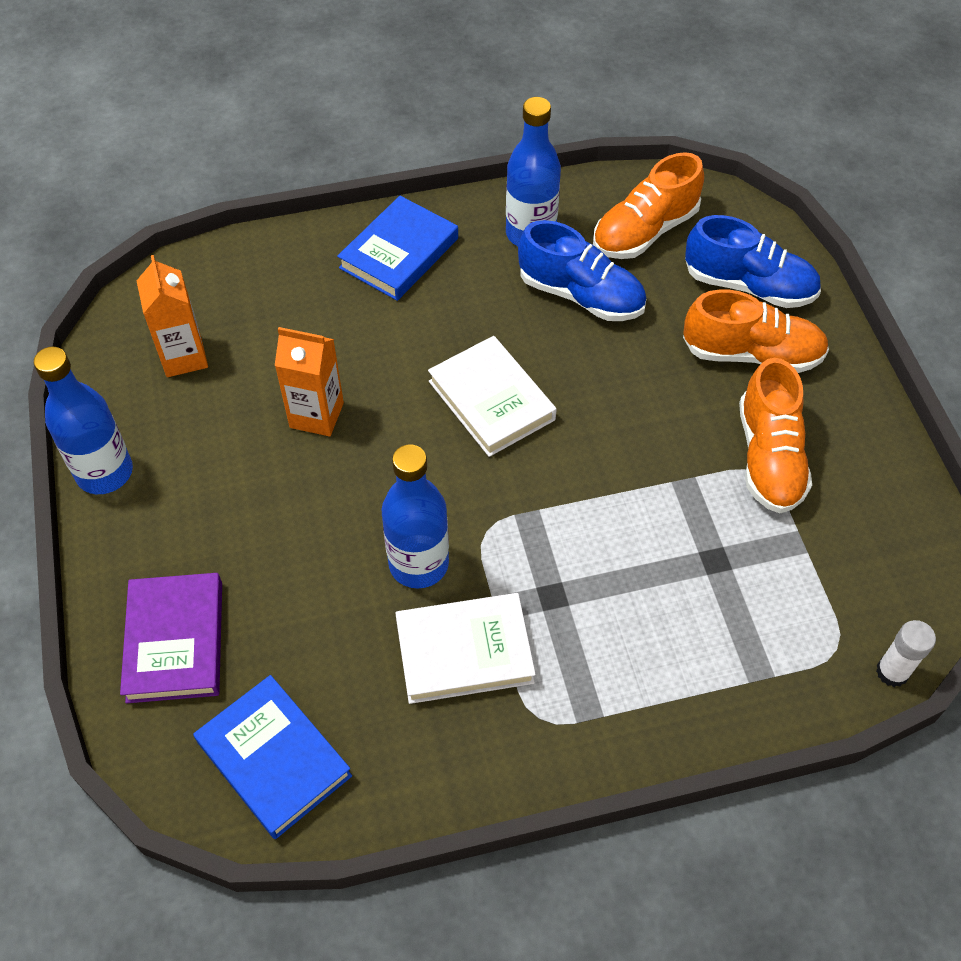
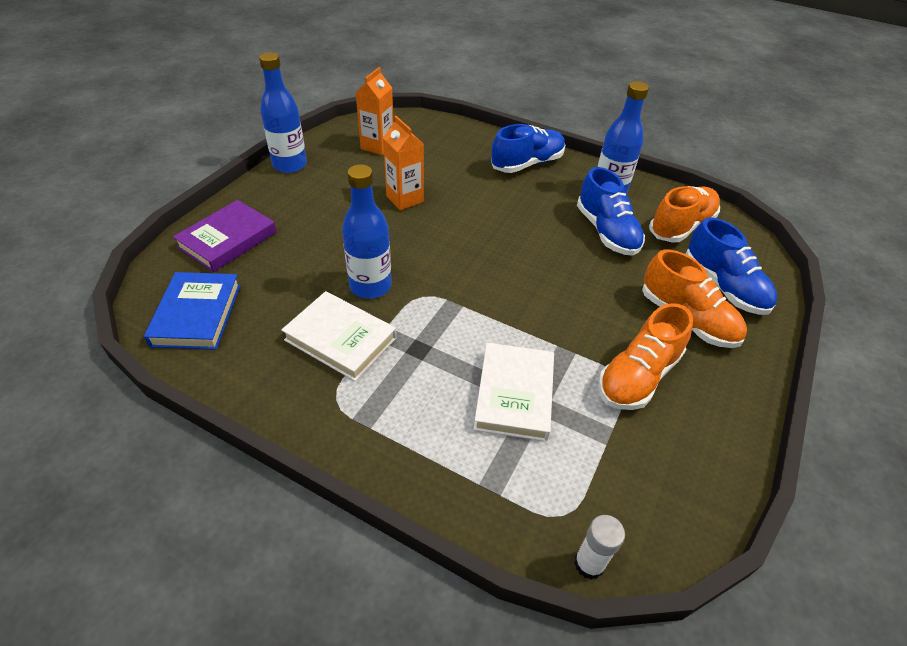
camera: 40 degrees right, 10 degrees down
(399, 253) = (527, 164): blue book -> blue shoe
(491, 400) = (498, 245): white book -> white book (514, 394)
(644, 231) = (681, 226): orange shoe -> orange shoe turned 135 degrees clockwise

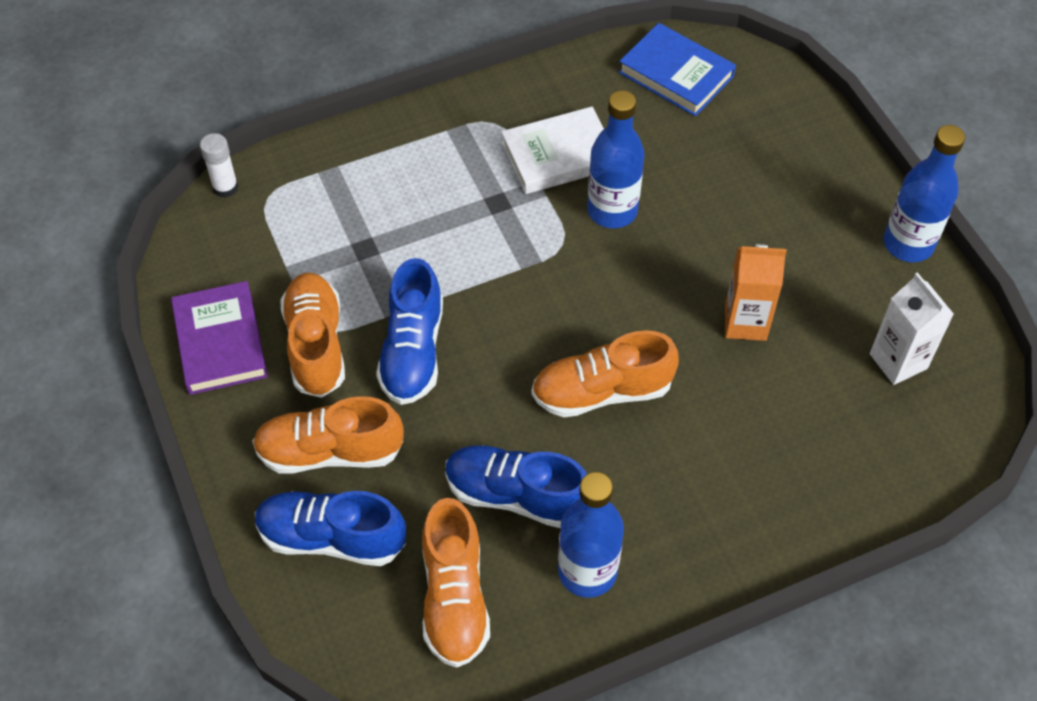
camera: 130 degrees right, 10 degrees up
(228, 240) = (781, 132): purple book -> purple book (220, 342)
(377, 146) = (898, 361): orange carton -> white carton
(509, 230) = (602, 391): none -> orange shoe
(514, 394) = (387, 239): white book -> none
(527, 164) = (728, 519): blue shoe -> blue shoe (413, 351)

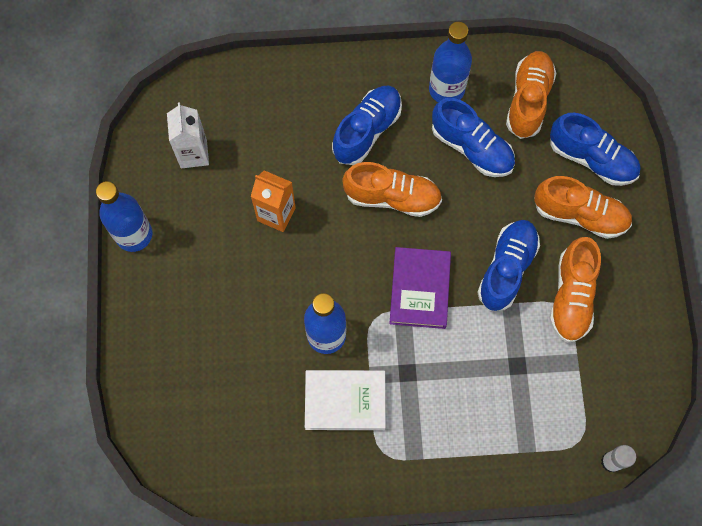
camera: 160 degrees left, 15 degrees up
(220, 342) = (637, 321): purple book -> purple book (420, 289)
(676, 74) = (218, 451): blue book -> none
(678, 470) = (367, 131): none -> blue shoe

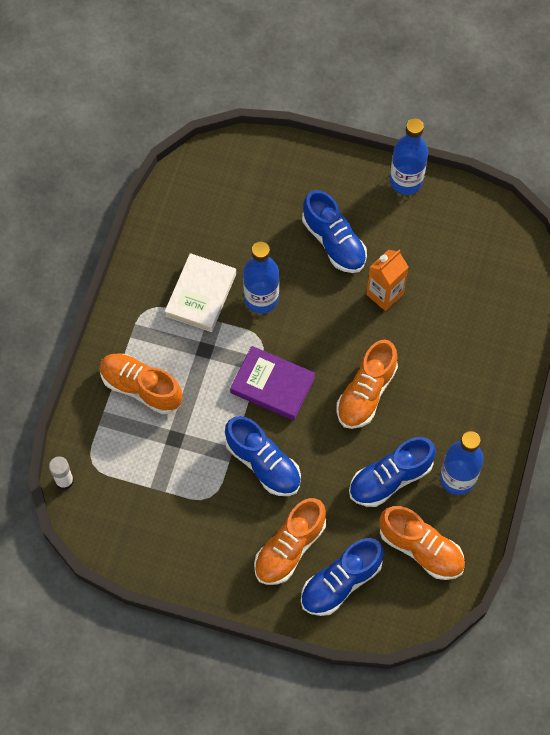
camera: 110 degrees right, 5 degrees down
(193, 154) = (465, 246): white carton -> none
(367, 131) = (438, 394): blue shoe -> blue shoe (334, 242)
(571, 296) = (217, 508): orange shoe -> orange shoe (141, 388)

